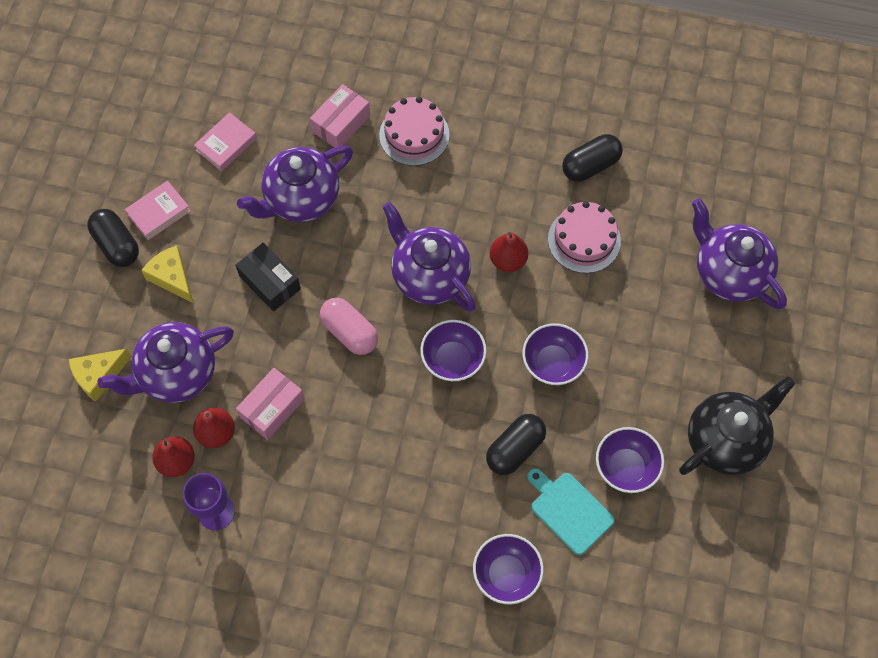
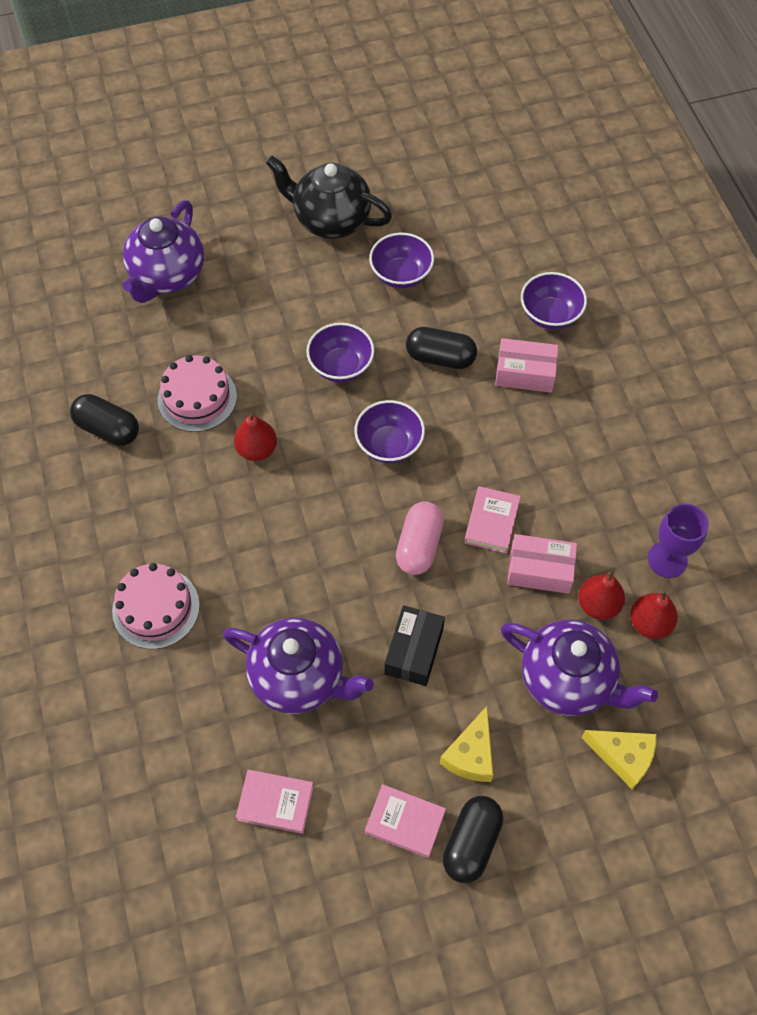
camera: 120 degrees left, 5 degrees down
(335, 397) = (491, 522): none -> pink book
(341, 123) = (180, 691): pink box -> pink box (525, 373)
(429, 276) = (315, 508): purple teapot -> none
(569, 510) = (466, 297): turquoise cutting board -> none

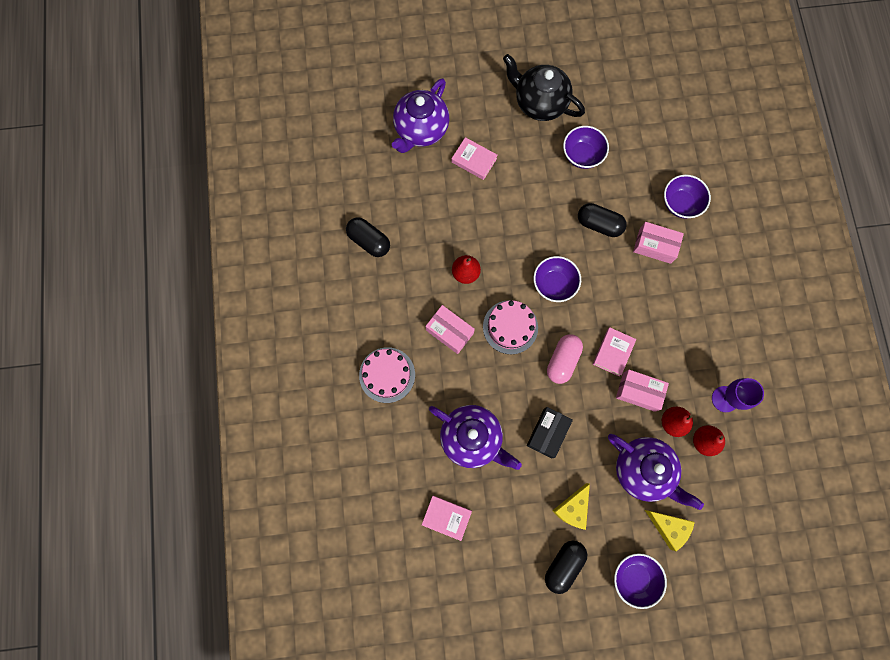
camera: 10 degrees right, 15 degrees up
(197, 398) = (430, 228): pink cake -> pink cake (510, 327)
(244, 532) = (449, 331): none -> pink box
(341, 366) = (530, 220): purple bowl -> purple bowl (634, 577)
(405, 822) = (524, 544): pink book -> pink book (474, 160)

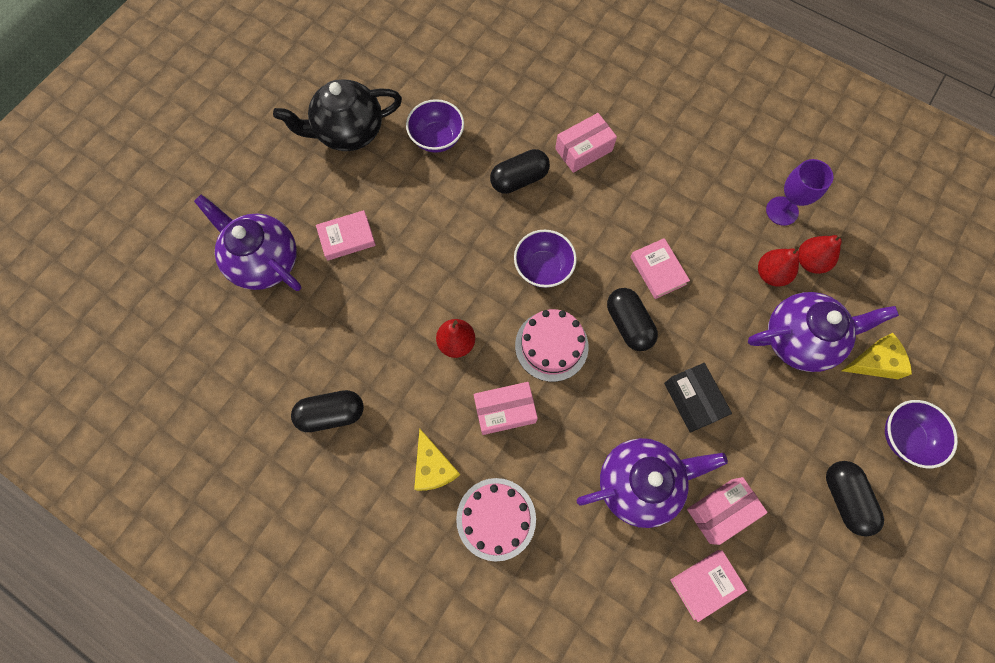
camera: 50 degrees left, 5 degrees down
(421, 130) = (264, 261): purple teapot -> purple teapot turned 150 degrees clockwise
(562, 361) = (628, 324): pink capsule -> black capsule
(572, 508) = (790, 440): yellow cheese -> yellow cheese (433, 467)
(639, 392) = (716, 279): pink box -> pink box (721, 511)
(680, 203) = (562, 97): purple bowl -> none

